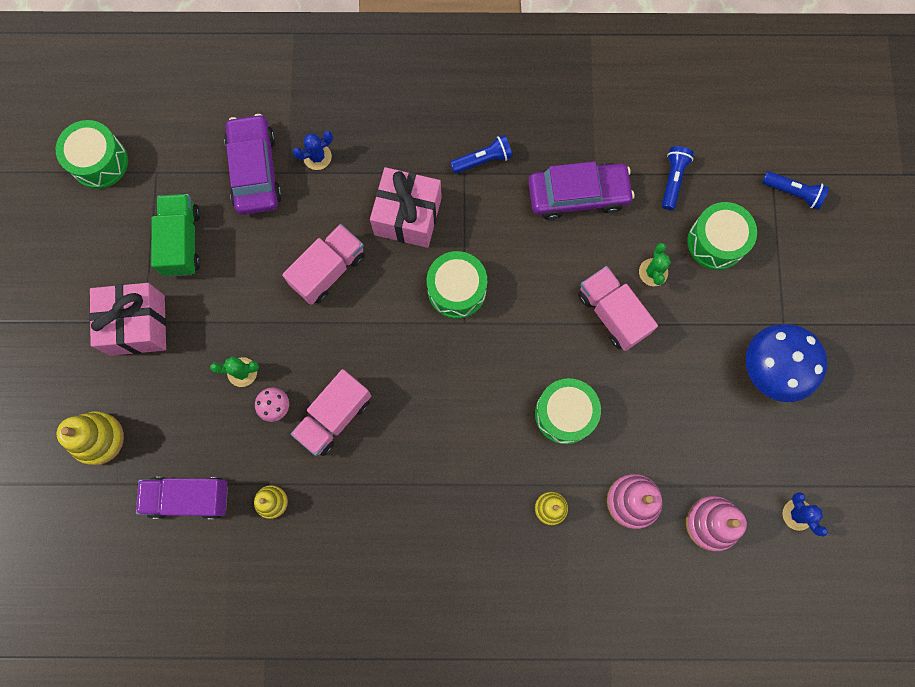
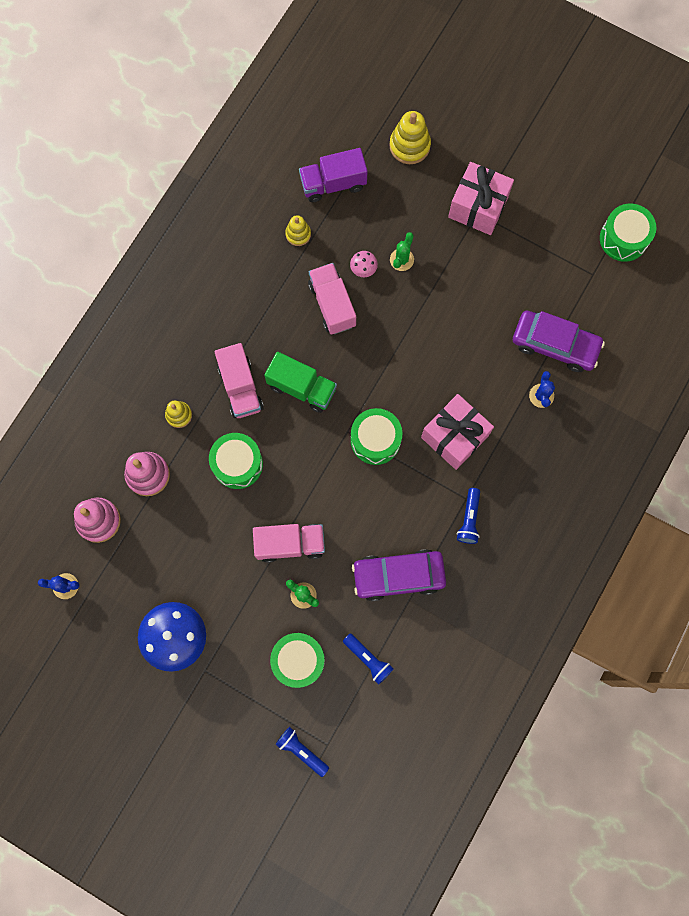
camera: 120 degrees right, 0 degrees up
(182, 241) = (525, 266): green truck -> green truck (302, 388)
(189, 498) = (333, 184): purple truck -> purple truck turned 135 degrees counterclockwise
(328, 270) = (444, 357): pink truck -> pink truck (240, 387)
(578, 195) = (398, 576): purple car -> purple car turned 60 degrees clockwise
(793, 193) = (302, 751): blue flashlight -> blue flashlight turned 75 degrees clockwise

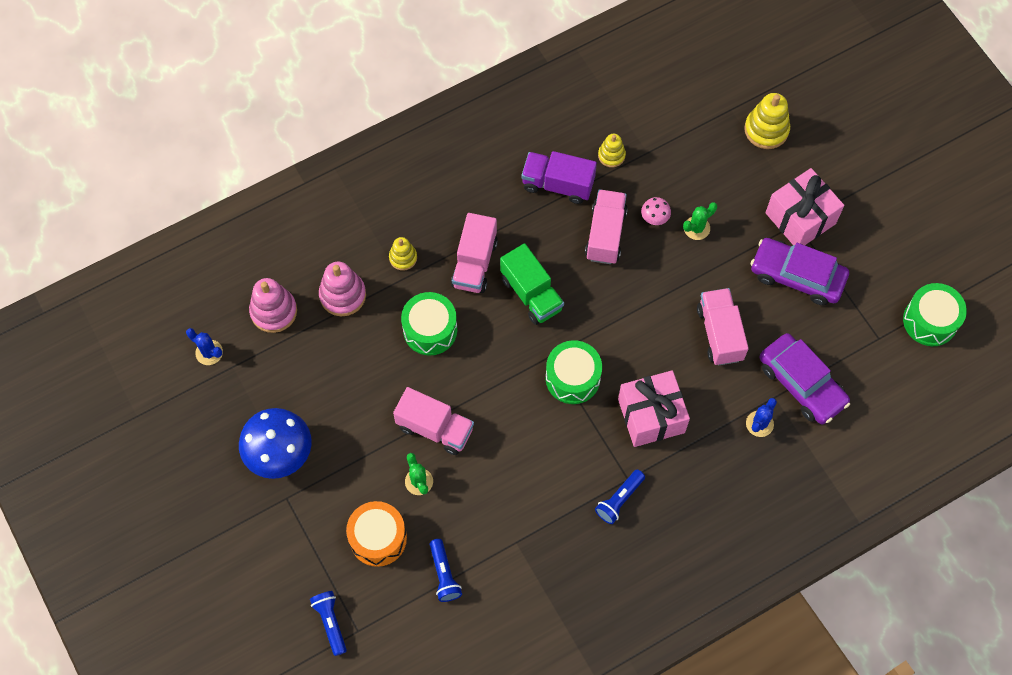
camera: 30 degrees right, 10 degrees down
(298, 660) = (378, 538): green drum -> orange drum
(333, 184) = (672, 127): purple truck -> purple truck (558, 184)
(398, 576) = (519, 514): purple car -> purple car (797, 276)
(469, 338) = (719, 333): none -> pink truck

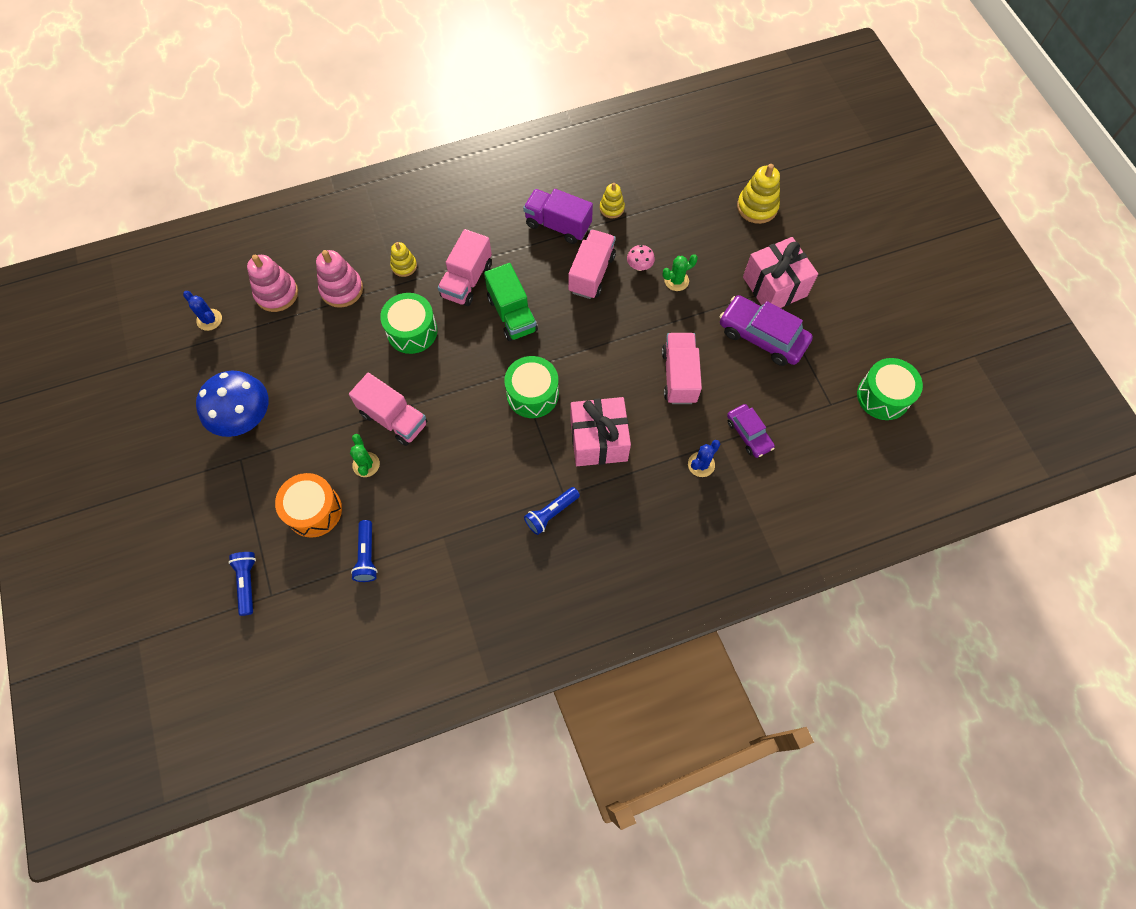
camera: 10 degrees right, 0 degrees up
(801, 383) = (748, 434): purple car -> purple car, size x0.59

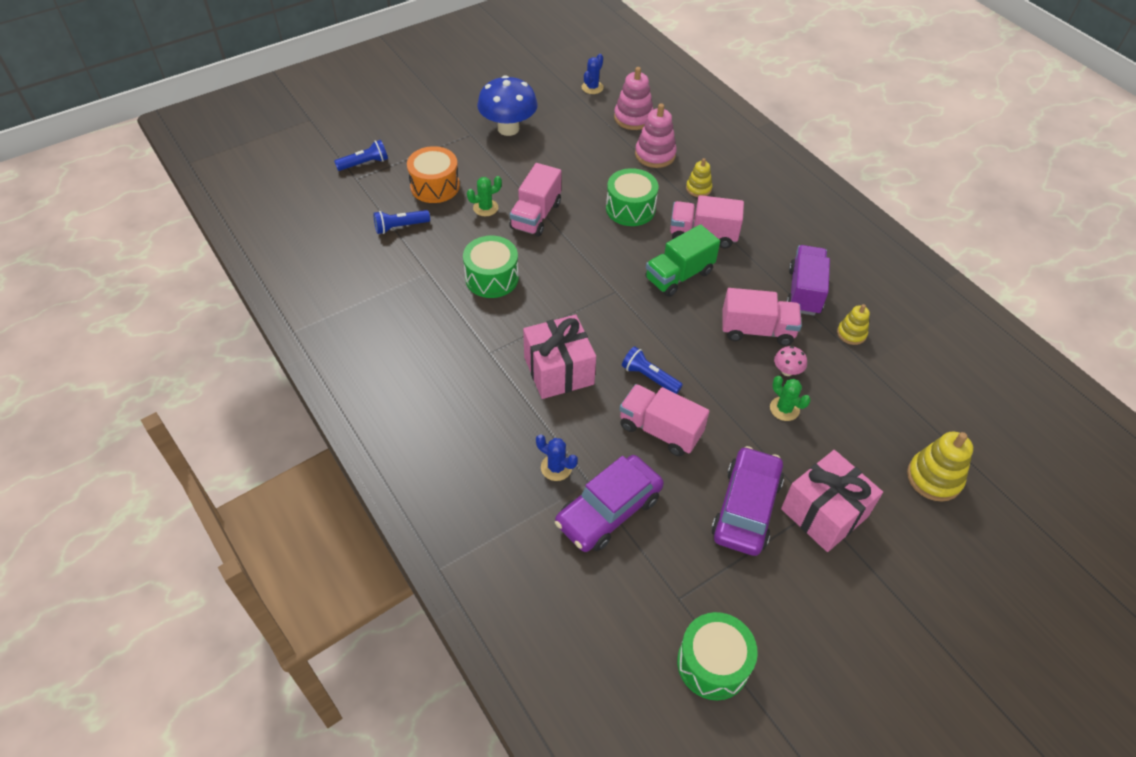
camera: 75 degrees right, 15 degrees down
(532, 394) = (594, 308): green drum -> green drum (492, 278)
(551, 513) = (468, 346): blue flashlight -> blue flashlight (649, 377)
(679, 376) = (660, 430): pink truck -> pink truck turned 135 degrees counterclockwise
(748, 434) = (608, 510): purple car -> purple car, size x1.68

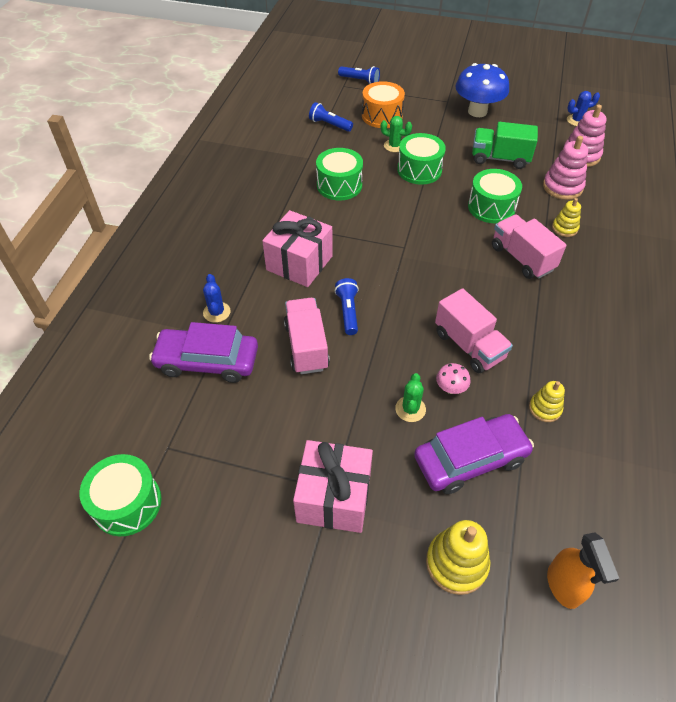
camera: 50 degrees right, 0 degrees up
(536, 215) = (419, 170): pink truck -> green drum
(679, 275) = (463, 270): green truck -> green truck (500, 158)
(746, 508) = (287, 441): purple car -> purple car (470, 459)
(804, 292) = (548, 351): purple truck -> none
(992, 433) = (563, 586): none -> orange spray bottle

